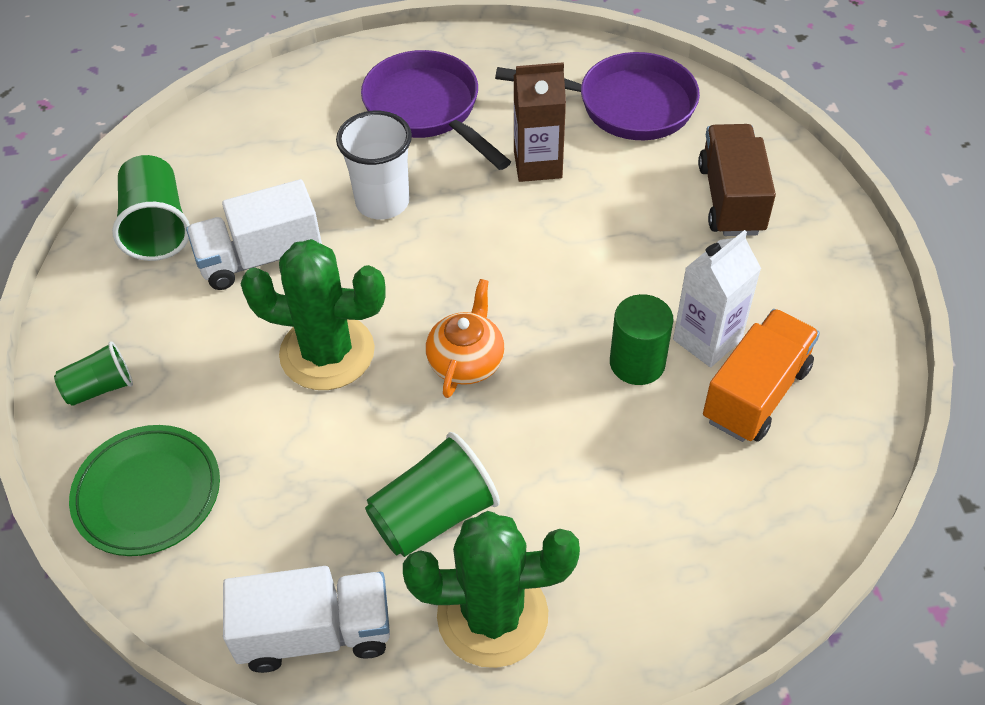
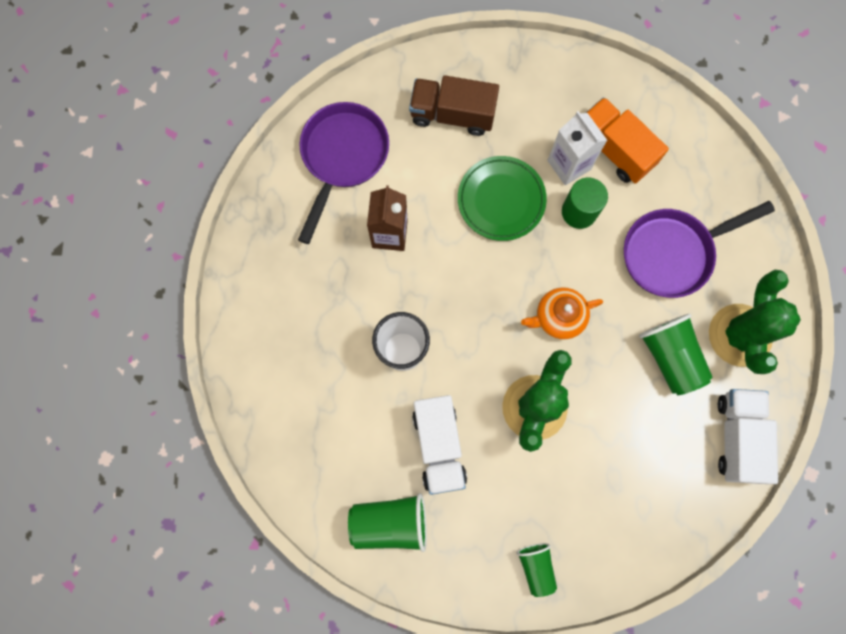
camera: 80 degrees left, 25 degrees up
(148, 494) = (627, 535): green plate -> green plate (501, 200)
(427, 110) = (311, 303): purple pan -> purple pan (673, 253)
(466, 361) = (558, 317): orange teapot -> orange teapot turned 45 degrees counterclockwise

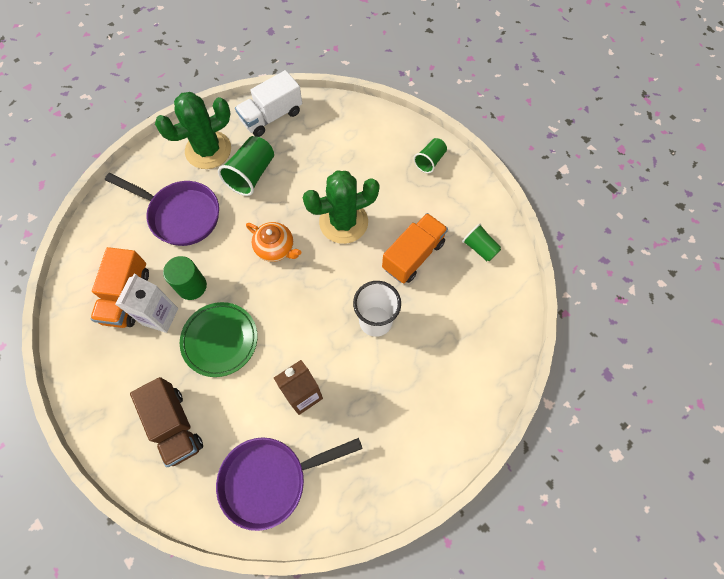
camera: 130 degrees left, 10 degrees down
(390, 522) = (479, 248): green cup -> green cup, size x0.61
(439, 446) = (413, 255): white truck -> orange truck

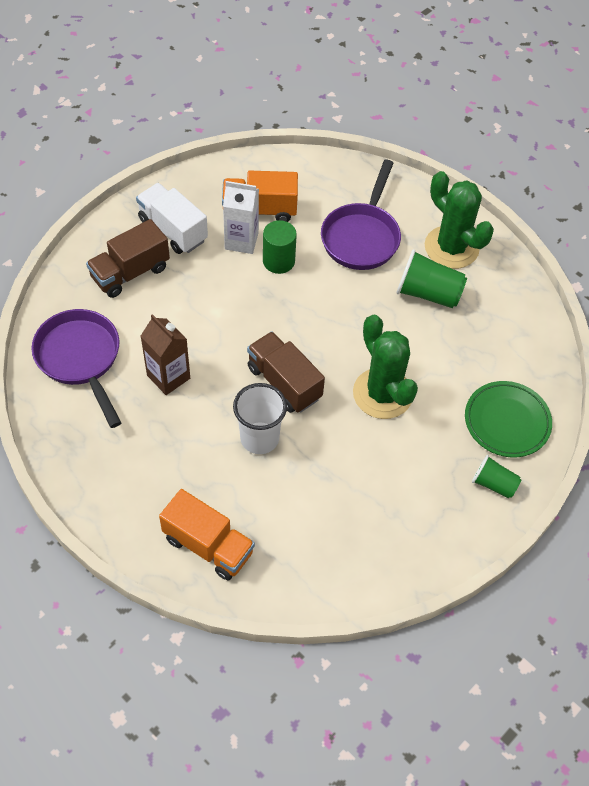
camera: 80 degrees right, 10 degrees down
(220, 340) = (221, 295): green plate -> green plate (507, 422)
(271, 116) = (516, 302): white truck -> white truck (173, 230)
(275, 248) = (336, 330): orange teapot -> none
(323, 295) = (284, 383): none -> brown truck
(413, 255) = (350, 472): orange truck -> orange truck (208, 545)
(479, 248) = (374, 549): green cup -> none

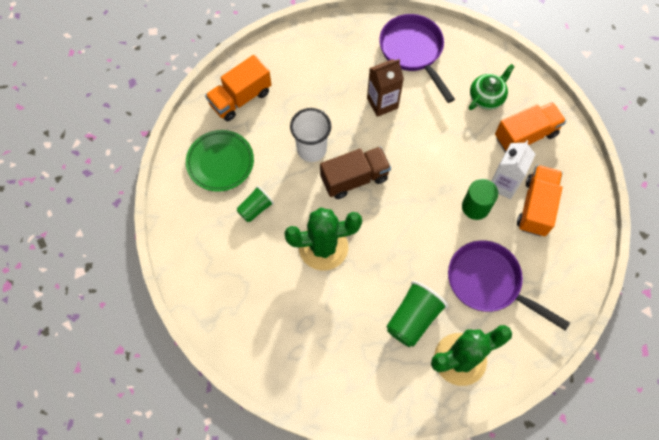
camera: 110 degrees right, 10 degrees up
(81, 359) = (413, 52): purple pan -> purple pan turned 105 degrees counterclockwise
(130, 272) = (487, 97): brown truck -> green teapot
(173, 230) = (525, 136): white truck -> orange truck
(493, 484) = (217, 302): green cup -> green cup (255, 209)
(507, 422) = (267, 335): green plate -> green plate (220, 162)

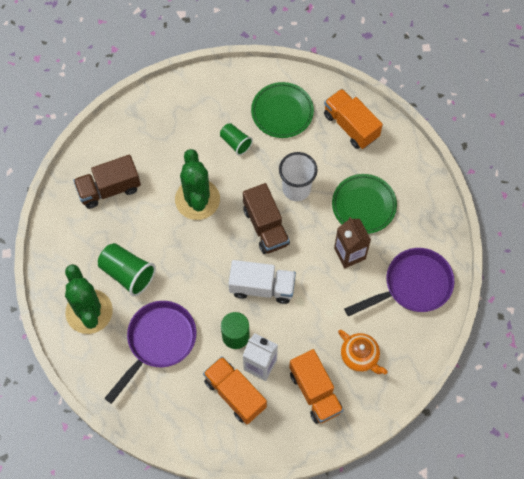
camera: 90 degrees right, 0 degrees up
(309, 344) = (109, 189): none -> brown truck
(330, 89) = (363, 205): none -> green plate
(422, 182) = (262, 287): none -> white truck
(487, 97) = (360, 356): green teapot -> orange teapot
(536, 207) = (235, 394): orange truck -> orange truck turned 150 degrees counterclockwise

